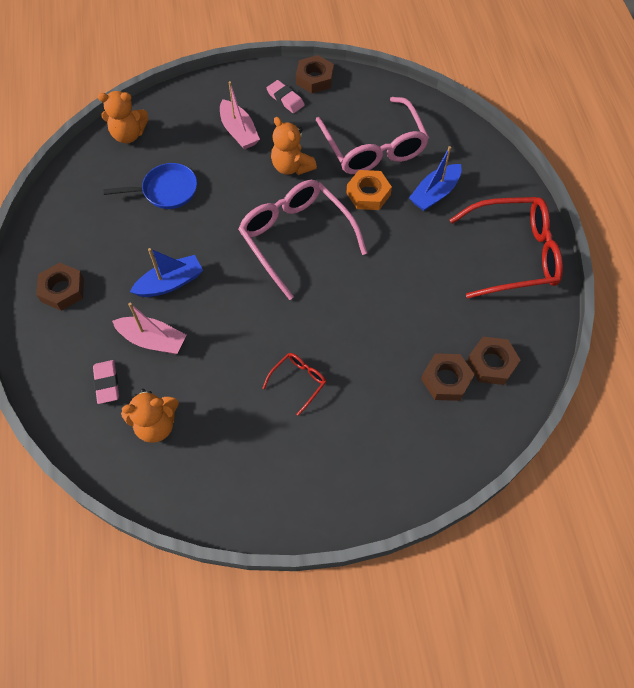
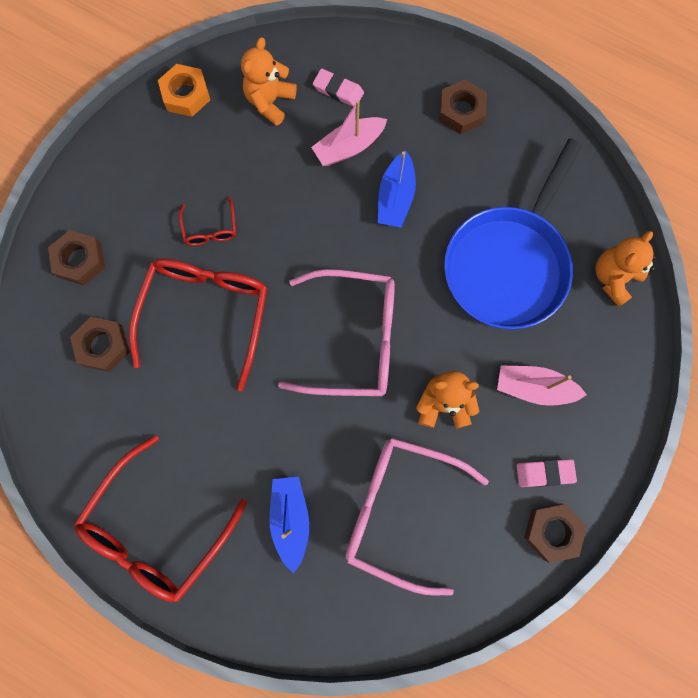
camera: 130 degrees right, 15 degrees up
(166, 190) = (508, 264): blue pan -> blue pan, size x1.88
(361, 334) = (206, 314): none -> red glasses
(368, 194) = (346, 451): orange nut -> orange nut (186, 94)
(491, 363) = (80, 398): brown nut -> brown nut (80, 260)

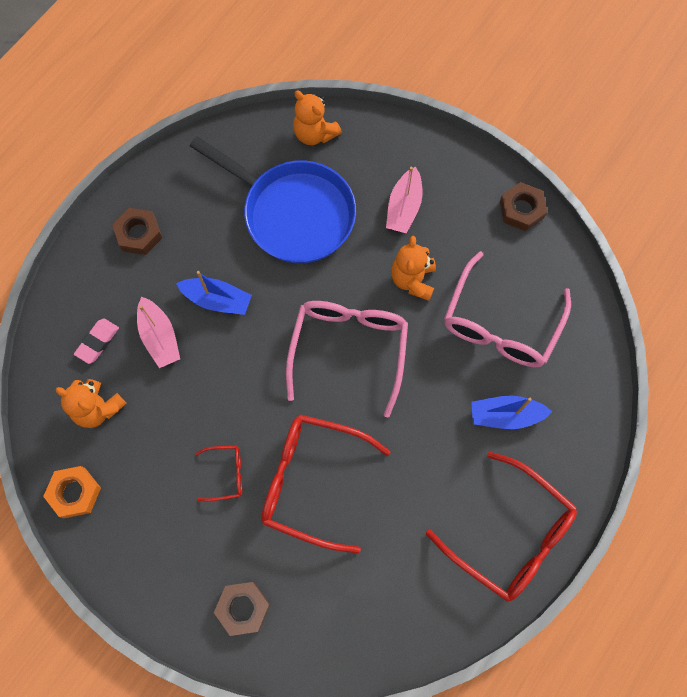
camera: 85 degrees left, 5 degrees down
(103, 346) = (335, 584): brown nut -> none
(544, 473) = (474, 209): pink eraser -> none

